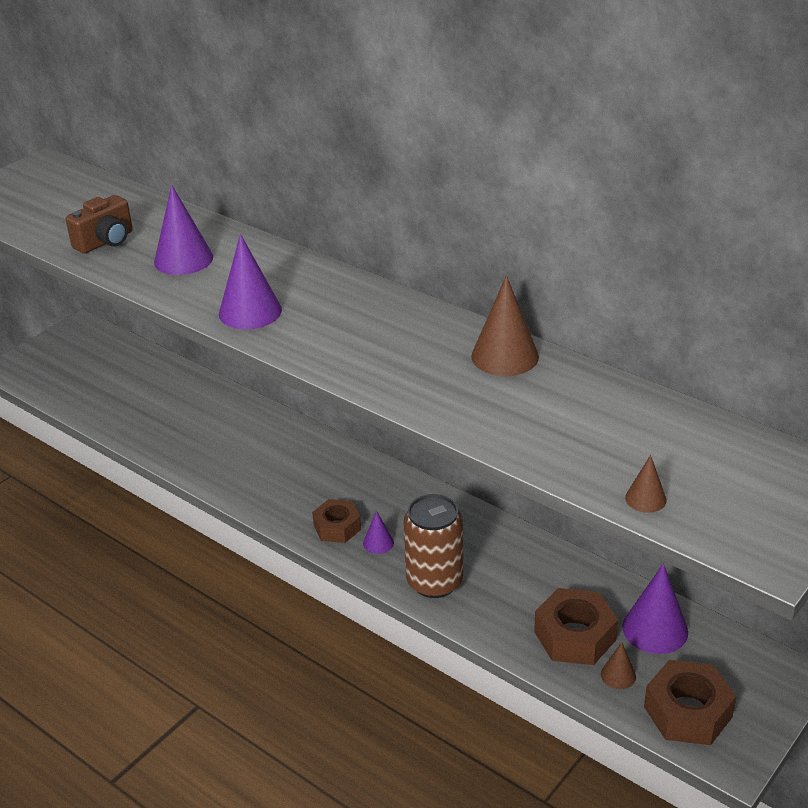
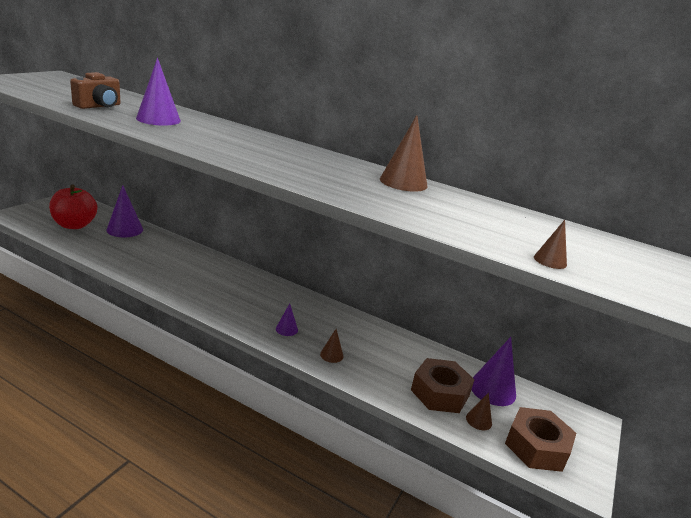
camera: 15 degrees left, 10 degrees down
(92, 379) = (74, 225): none -> red apple
(250, 311) = (211, 145): purple cone -> purple cone (125, 229)
(337, 527) = (255, 318): brown nut -> none
(434, 582) = (331, 355): brown can -> brown cone

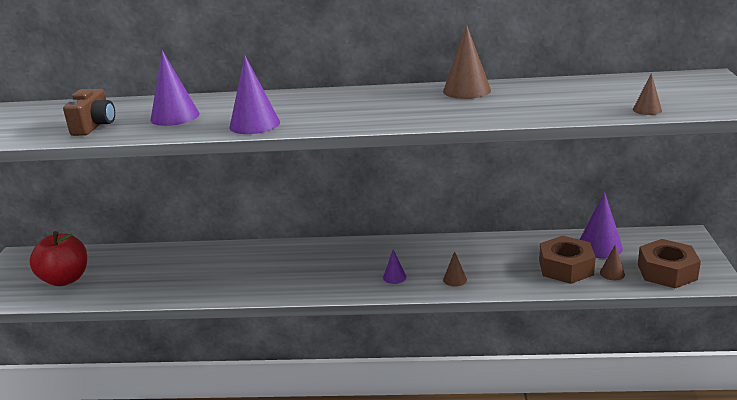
camera: 20 degrees left, 0 degrees up
(125, 229) = (125, 260): purple cone -> purple cone (254, 124)

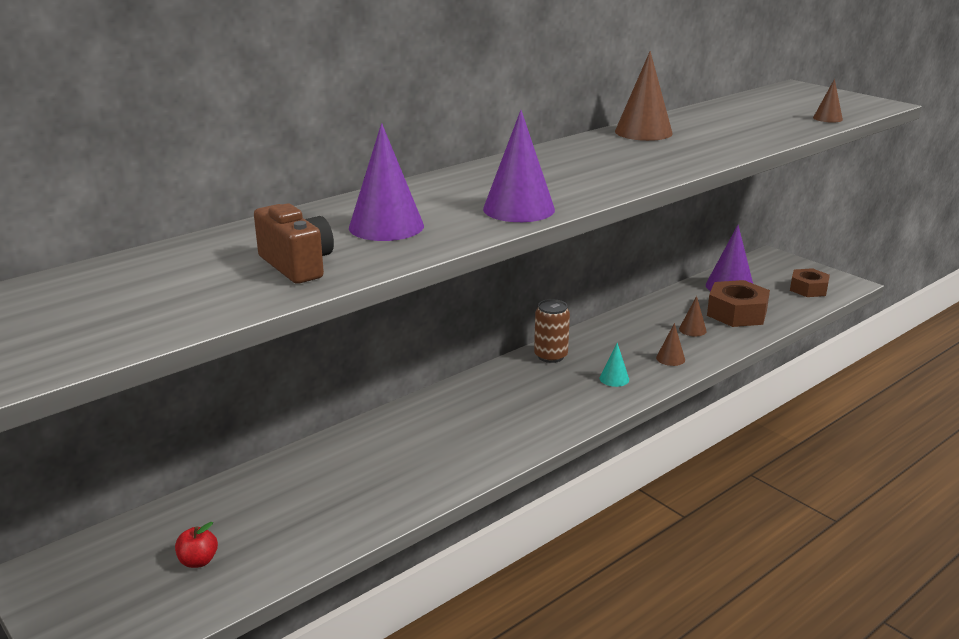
camera: 45 degrees left, 0 degrees up
(65, 279) = (198, 561): red apple -> red apple, size x0.43
(384, 247) = (550, 356): none -> brown can
(394, 277) = (614, 379): purple cone -> turquoise cone
(612, 273) = (776, 304): brown cone -> brown cone (692, 330)
(667, 272) = (808, 289): brown nut -> brown nut, size x0.66

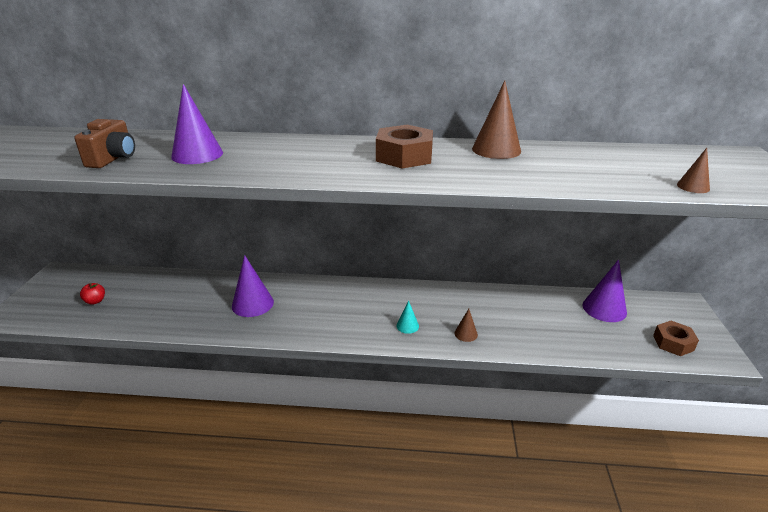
camera: 45 degrees right, 5 degrees up
(518, 209) = (276, 170): purple cone -> purple cone (252, 304)
(550, 356) = (398, 292): brown can -> none
(692, 330) = (517, 323): brown cone -> none
(736, 313) = (573, 329): brown nut -> brown nut (404, 156)

